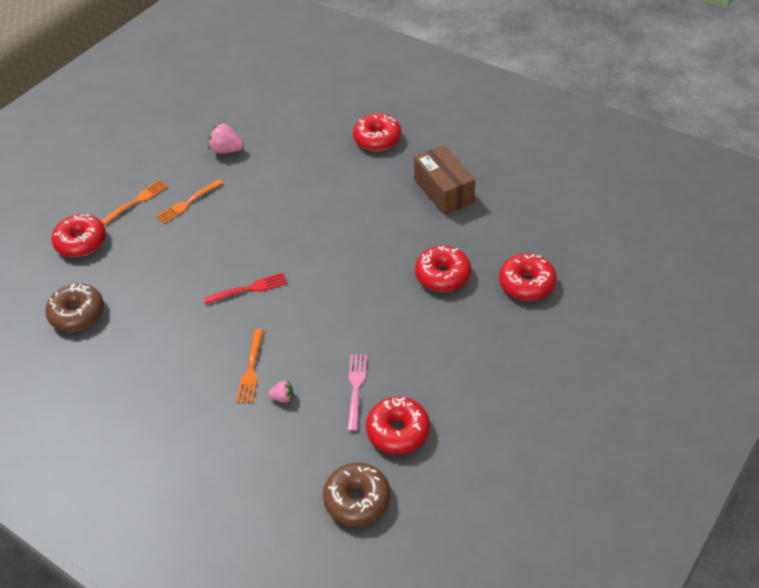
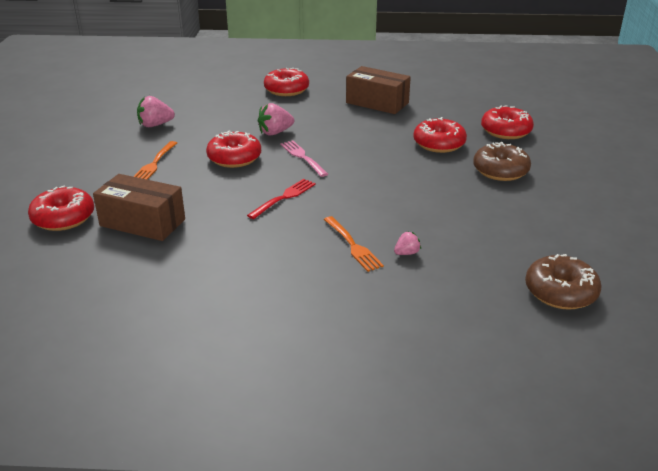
camera: 35 degrees left, 15 degrees down
(77, 314) = (118, 268): brown donut -> brown donut (500, 171)
(128, 271) = (142, 222): none -> brown box
(136, 201) = (96, 176): orange fork -> none
(314, 200) = (275, 132): none -> pink strawberry
(356, 389) = (461, 226): pink fork -> pink fork (303, 157)
(398, 431) = (531, 238): red donut -> red donut (234, 158)

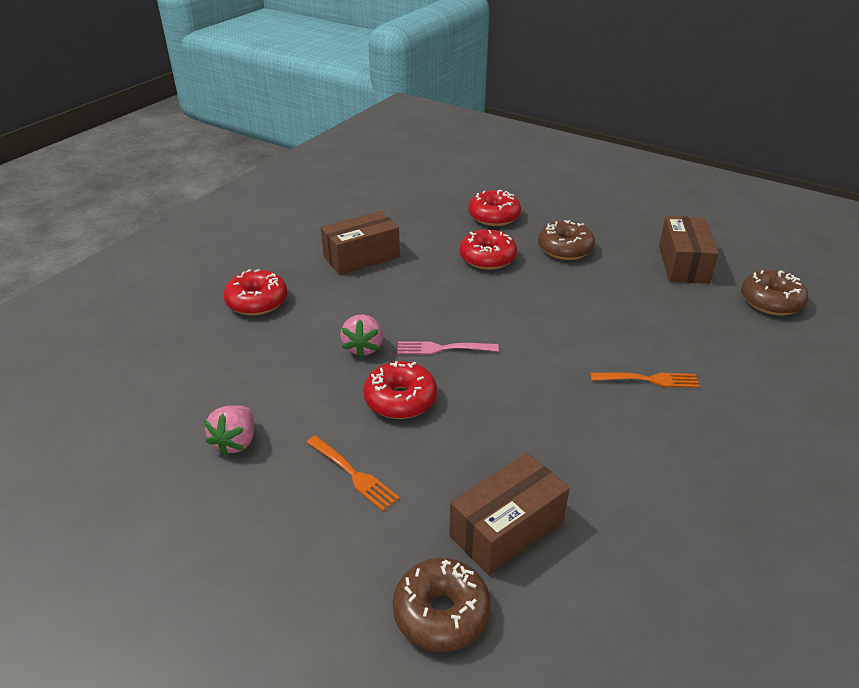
camera: 60 degrees left, 5 degrees up
(63, 218) = (441, 613): red donut -> brown donut
(283, 198) = (525, 393): red fork -> none
(406, 253) = (678, 353): pink strawberry -> none
(561, 231) = (683, 264): none -> brown box

